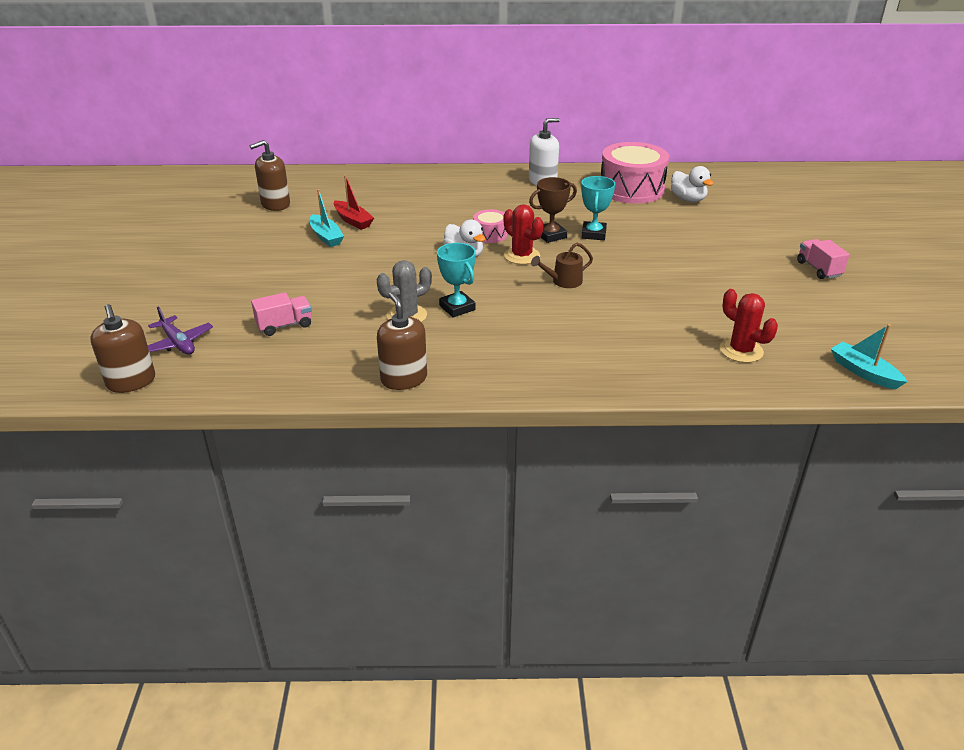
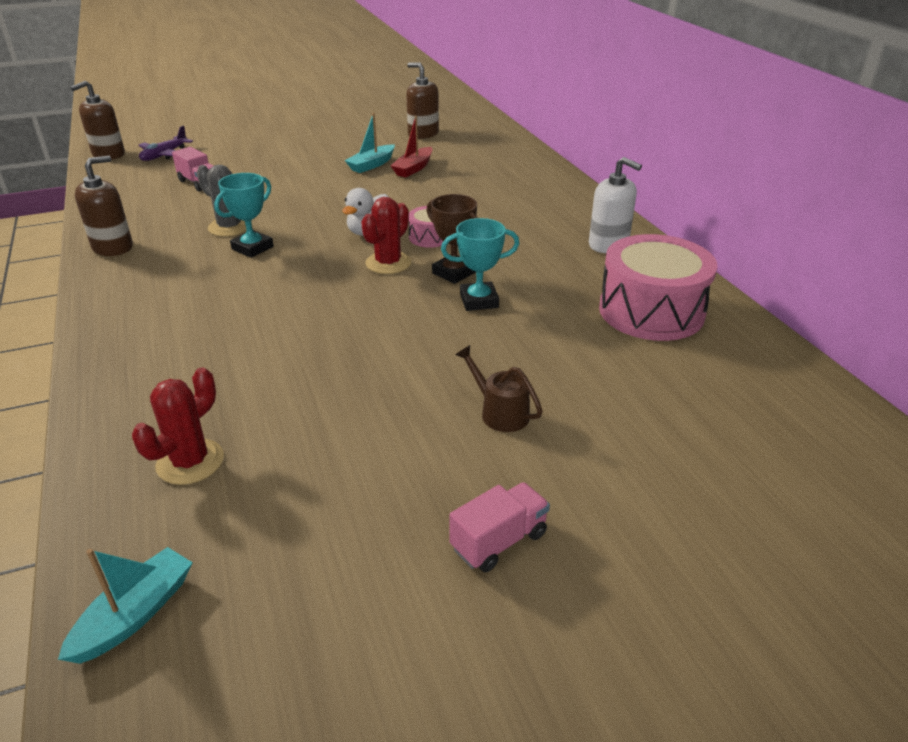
camera: 70 degrees right, 0 degrees up
(563, 281) = (336, 298): brown watering can -> brown watering can (500, 412)
(688, 199) = (664, 365): white duck -> none

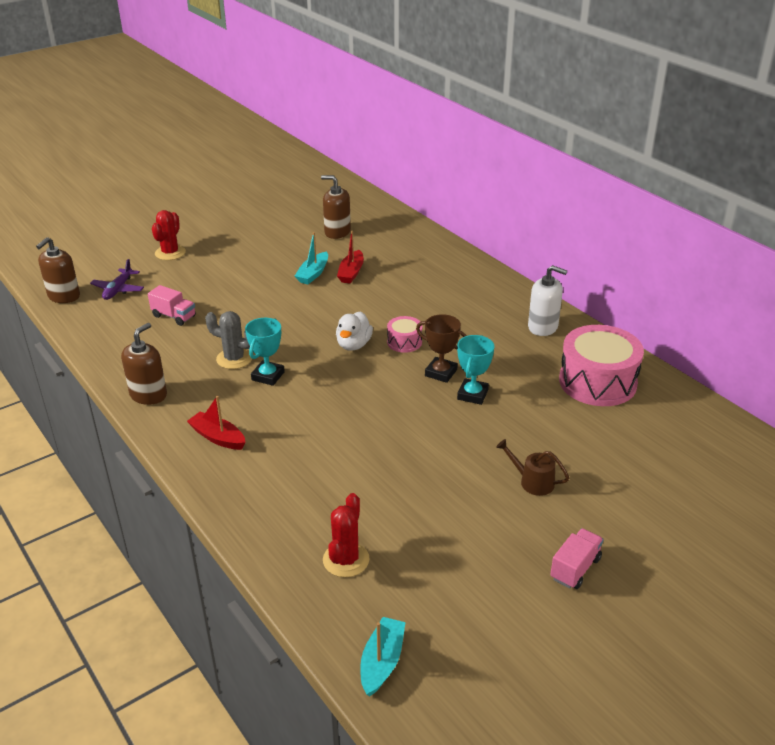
camera: 15 degrees left, 0 degrees up
(149, 298) = (218, 437): none -> red boat
(388, 263) = (386, 372): red cactus -> red cactus (170, 253)
(479, 301) = (472, 394): turquoise trophy -> turquoise trophy turned 45 degrees counterclockwise

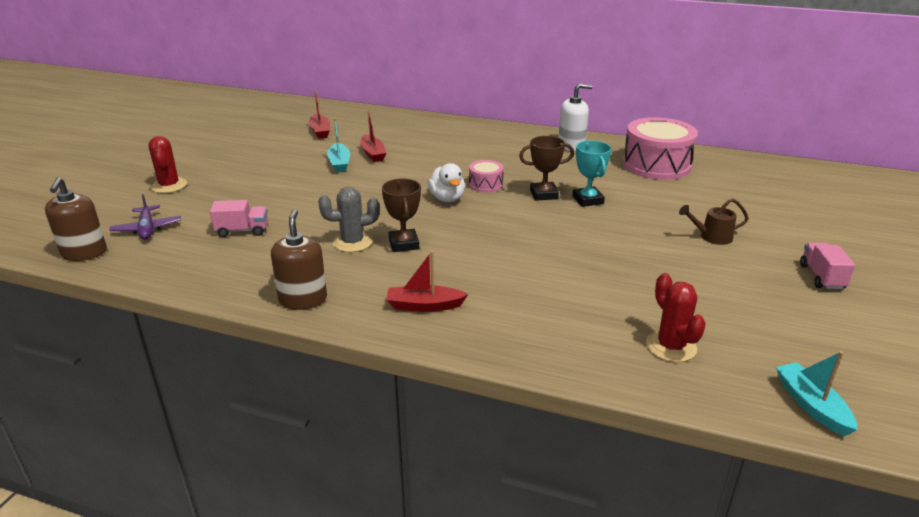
camera: 35 degrees left, 5 degrees down
(268, 376) = (404, 244): turquoise trophy -> brown trophy
(337, 232) = (320, 131): brown soap dispenser -> red boat

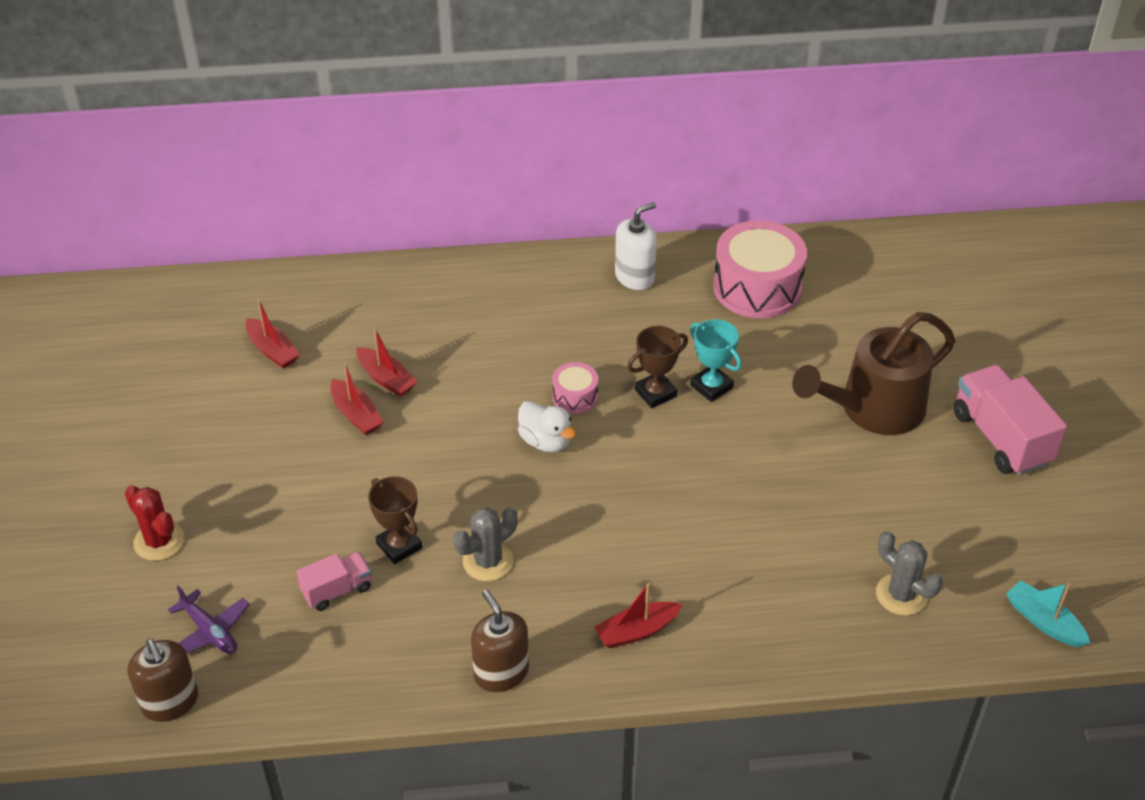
camera: 25 degrees left, 15 degrees up
(339, 163) = (356, 415): turquoise boat -> red boat
(404, 244) = (549, 542): brown trophy -> brown trophy (399, 546)
(671, 346) = (901, 595): red cactus -> grey cactus
(712, 237) = (873, 409): brown watering can -> brown watering can, size x2.31
(821, 277) = (1000, 438): pink truck -> pink truck, size x1.80

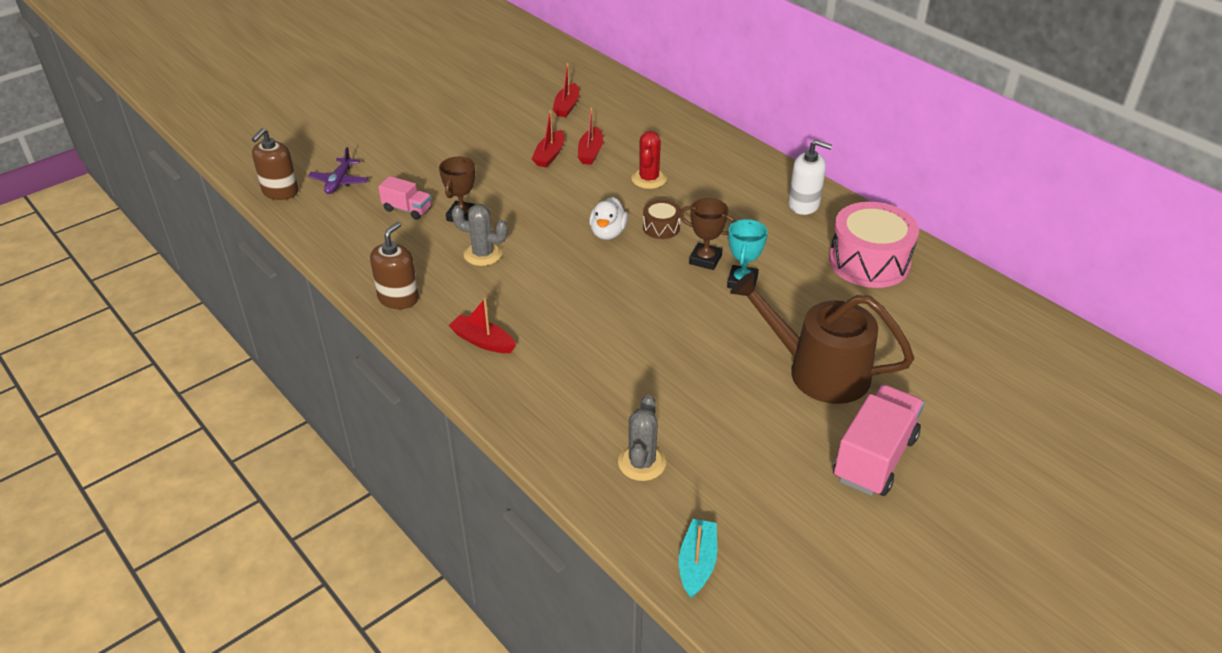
camera: 55 degrees right, 5 degrees down
(159, 541) = (388, 137): red cactus -> red cactus (649, 179)
(575, 396) = (661, 227): pink drum -> brown drum

